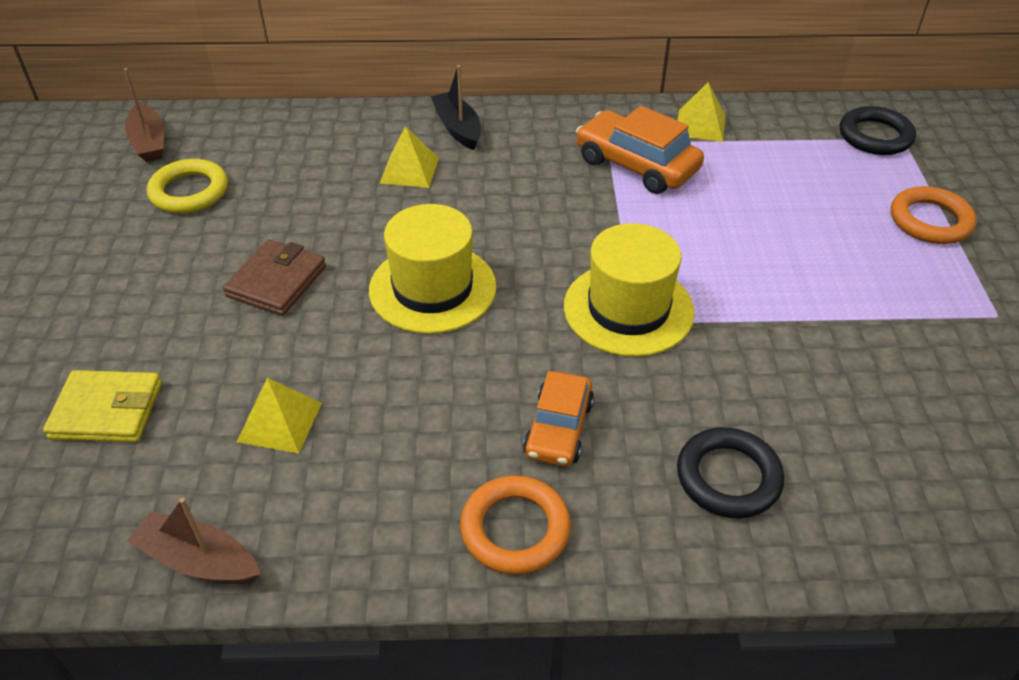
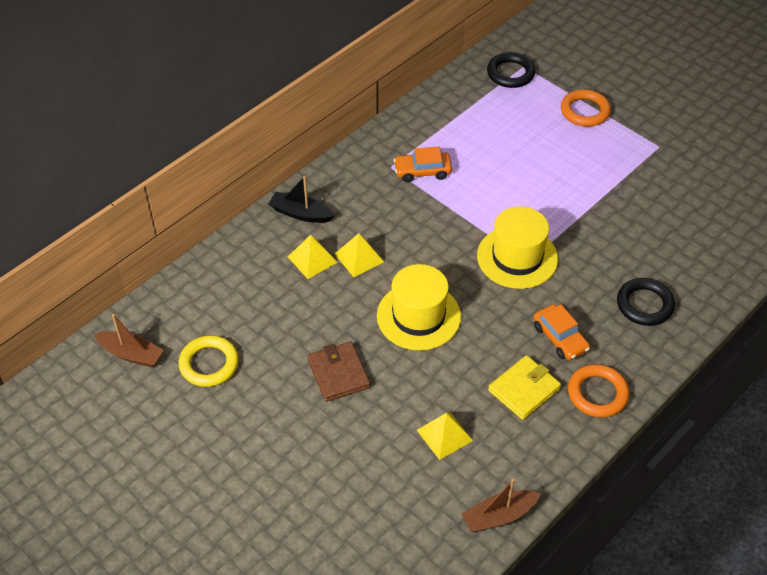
camera: 45 degrees left, 5 degrees up
(107, 410) = (358, 500): yellow wallet -> yellow wallet (524, 389)
(636, 165) = (422, 171): orange car -> orange car, size x0.66
(700, 125) = (423, 123): yellow pyramid -> yellow pyramid (359, 257)

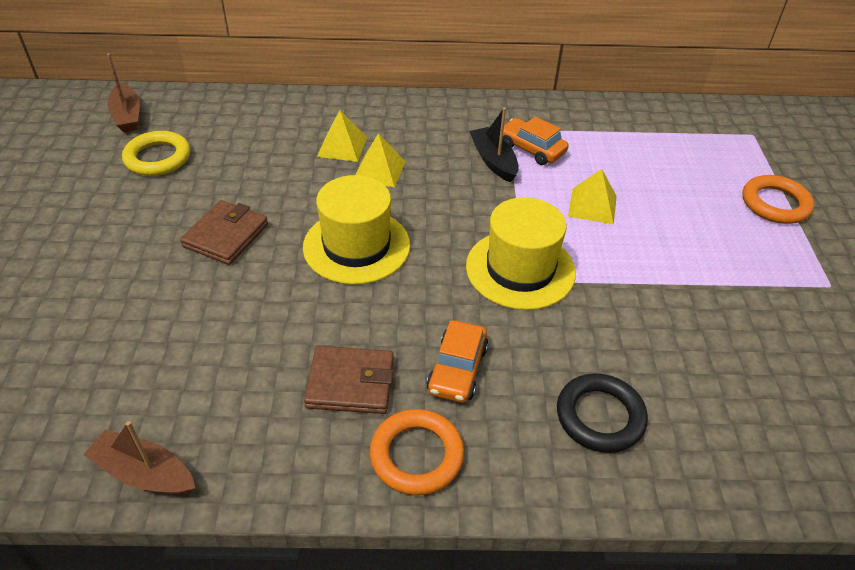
camera: 45 degrees right, 5 degrees down
(300, 213) = (384, 113): black boat -> black boat (493, 161)
(444, 435) = (221, 355): yellow pyramid -> yellow pyramid (592, 206)
(510, 73) = (730, 132): black ring -> none
(524, 389) = (350, 383): yellow wallet -> brown wallet

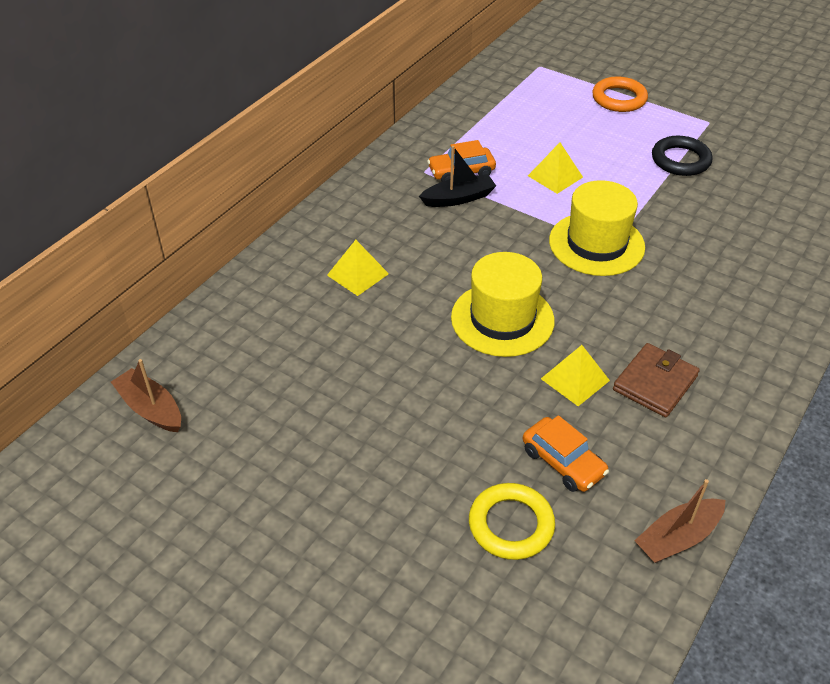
camera: 55 degrees left, 0 degrees up
(127, 116) = (151, 409): brown boat -> brown boat turned 150 degrees counterclockwise
(158, 158) = (255, 407): yellow ring -> yellow ring (511, 525)
(226, 235) = (423, 396): brown wallet -> none
(379, 170) = (413, 266): yellow pyramid -> yellow pyramid (575, 379)
(416, 455) = (743, 375): orange ring -> none
(457, 369) = (676, 321): orange car -> orange car (563, 462)
(493, 161) = (458, 198): black boat -> black boat turned 150 degrees clockwise
(600, 416) = (758, 274): black ring -> black ring (680, 160)

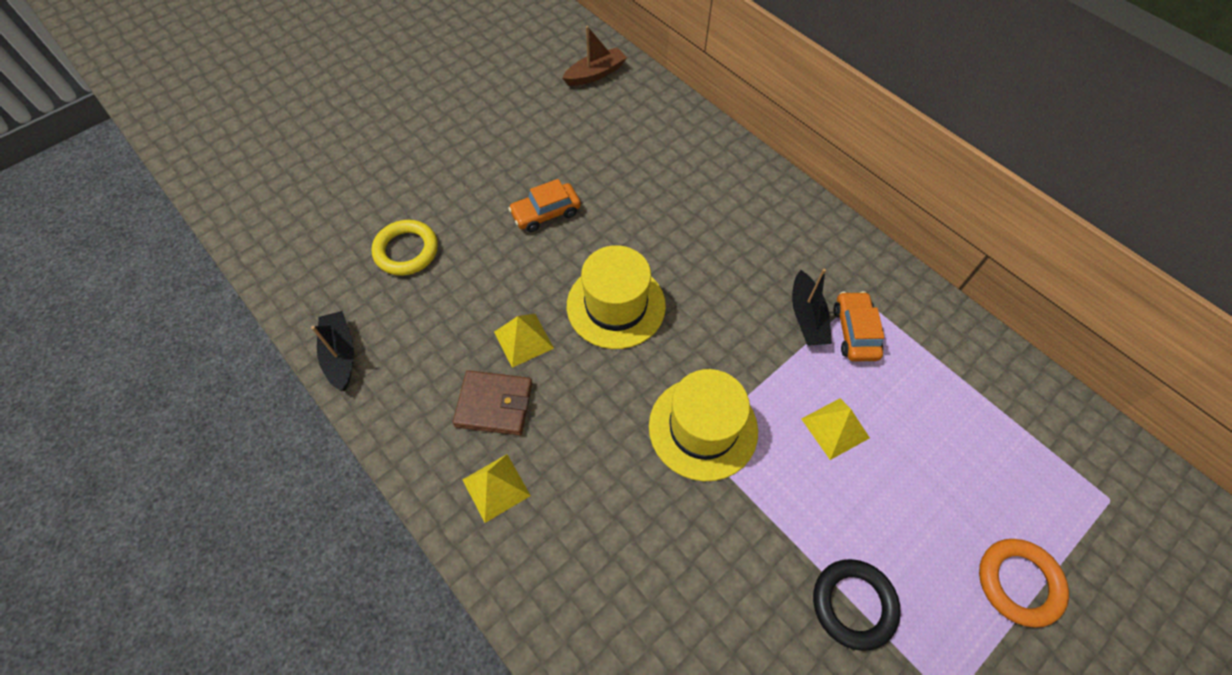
camera: 105 degrees right, 15 degrees up
(357, 274) = (706, 210): yellow pyramid -> yellow pyramid (496, 487)
(563, 462) = (444, 301): orange car -> orange car (546, 213)
(655, 383) = (494, 404): brown wallet -> brown wallet turned 45 degrees counterclockwise
(677, 538) = (340, 355): brown boat -> black boat

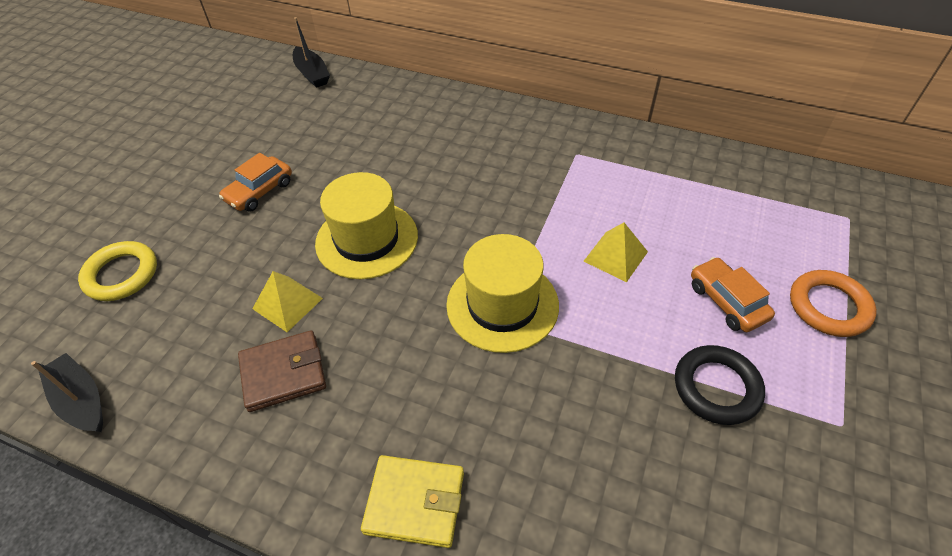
camera: 25 degrees left, 10 degrees down
(496, 487) = (322, 449): yellow pyramid -> none
(546, 569) = (415, 502): none -> yellow wallet
(595, 74) = (256, 73): brown boat -> none
(807, 317) = (542, 184): black boat -> black boat (312, 74)
(855, 332) = (588, 180): orange car -> orange car (726, 301)

